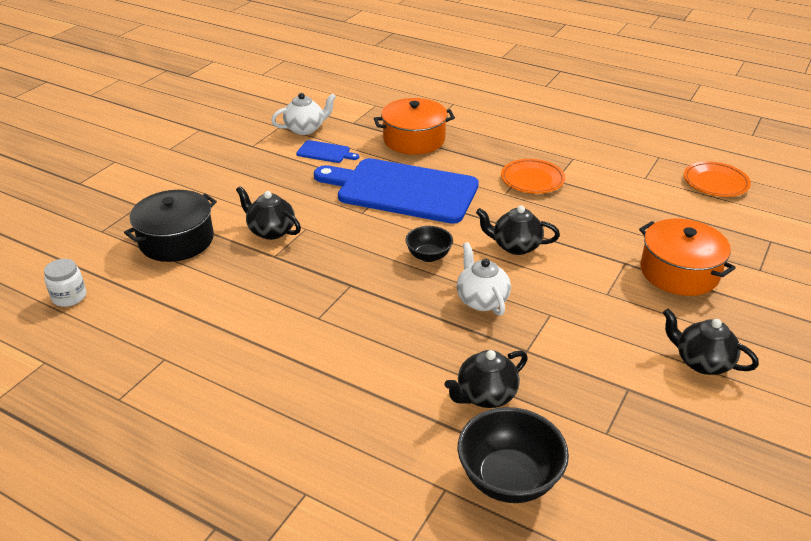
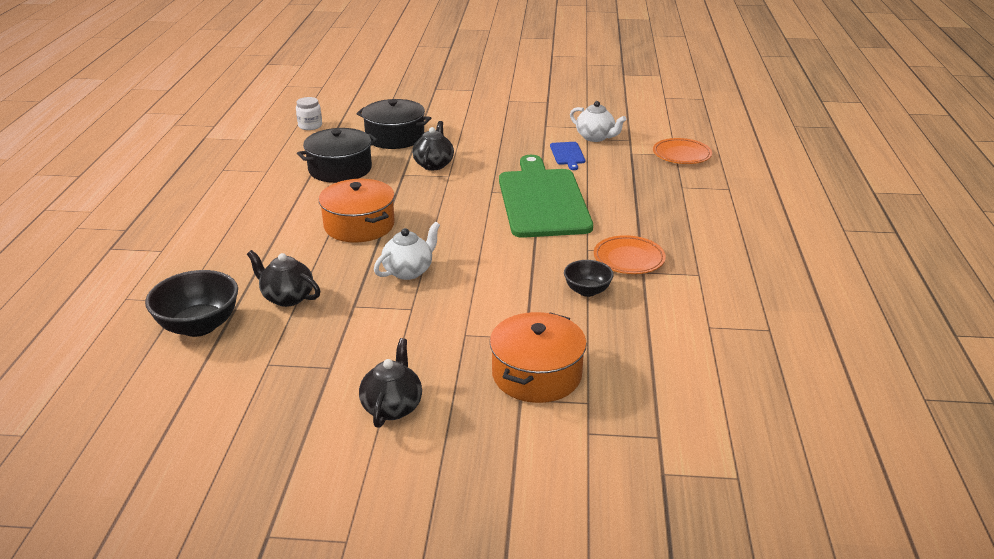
camera: 65 degrees right, 5 degrees down
(218, 297) = (340, 169): none -> black pot
(402, 190) = (542, 200): blue cutting board -> green cutting board
(414, 140) = (634, 186): orange pot -> orange pot (359, 225)
(428, 256) = (453, 234): black bowl -> black bowl (587, 291)
(515, 246) = (503, 272): black teapot -> none
(715, 183) = (754, 380): orange plate -> orange plate (681, 155)

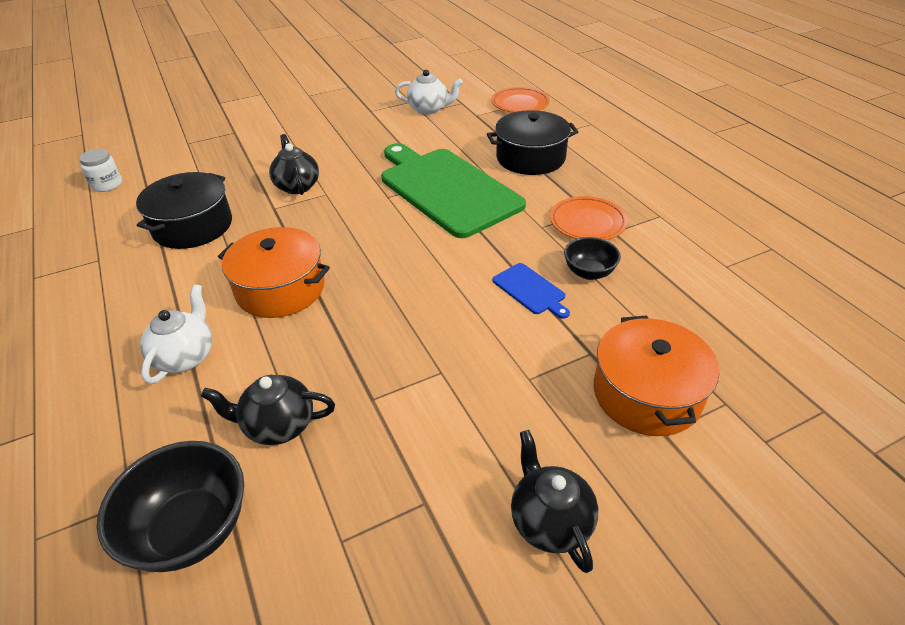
camera: 30 degrees left, 10 degrees up
(395, 137) = (224, 168): black pot -> black pot (530, 158)
(408, 271) = (392, 325): white teapot -> white teapot (185, 357)
(567, 154) = (421, 134): blue cutting board -> blue cutting board (530, 290)

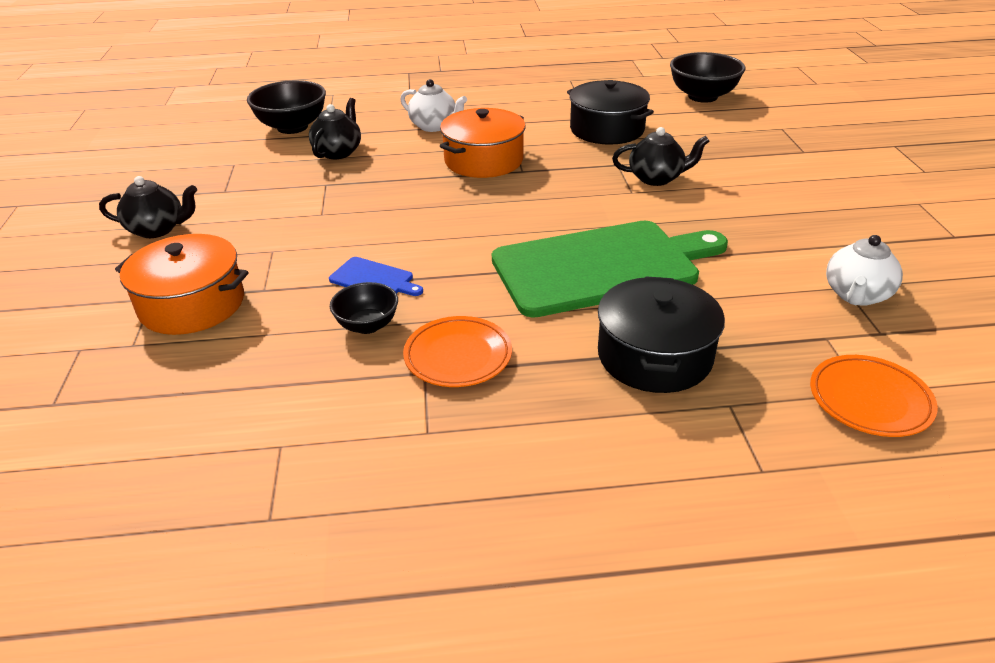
camera: 110 degrees right, 5 degrees down
(107, 185) = (702, 96): white jar -> black bowl
(530, 290) = (374, 279): blue cutting board -> blue cutting board turned 135 degrees counterclockwise

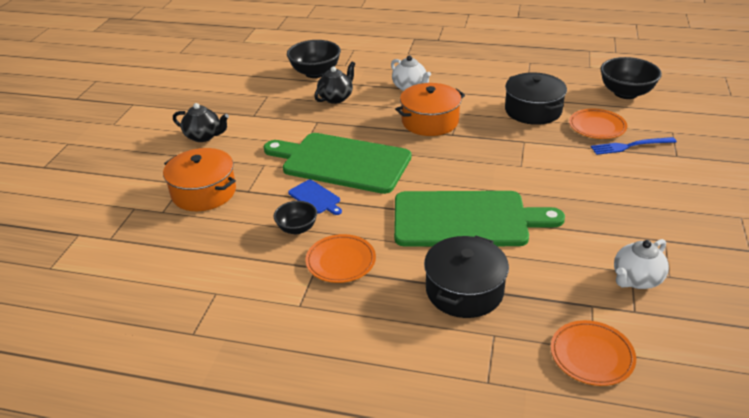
camera: 20 degrees right, 0 degrees up
(388, 228) = (342, 162): none -> green cutting board
(656, 178) = (546, 158): black teapot -> none
(694, 136) = (597, 127): none -> orange plate
(746, 150) = (630, 146): none -> blue fork

